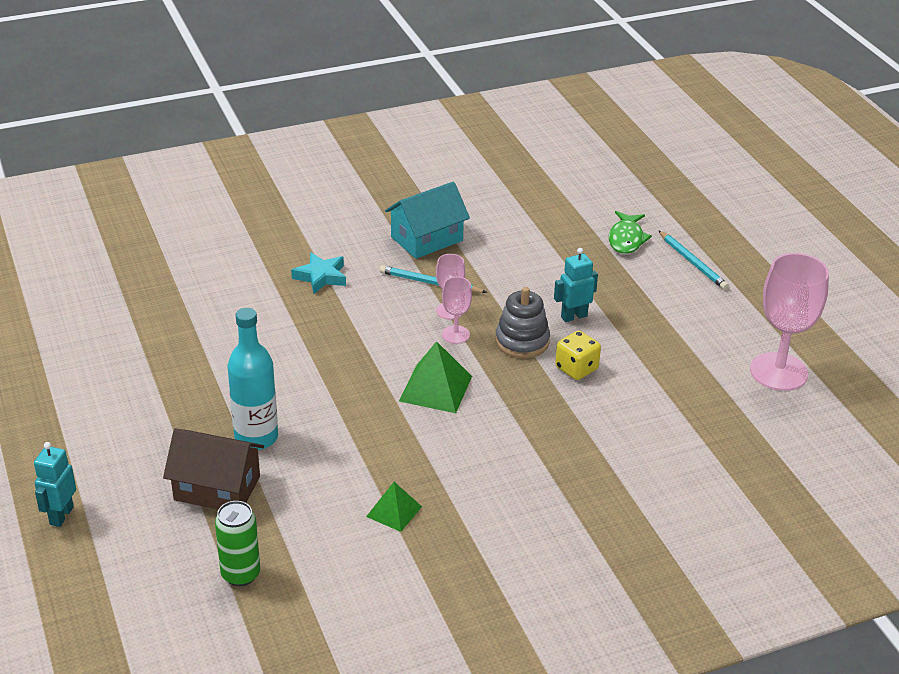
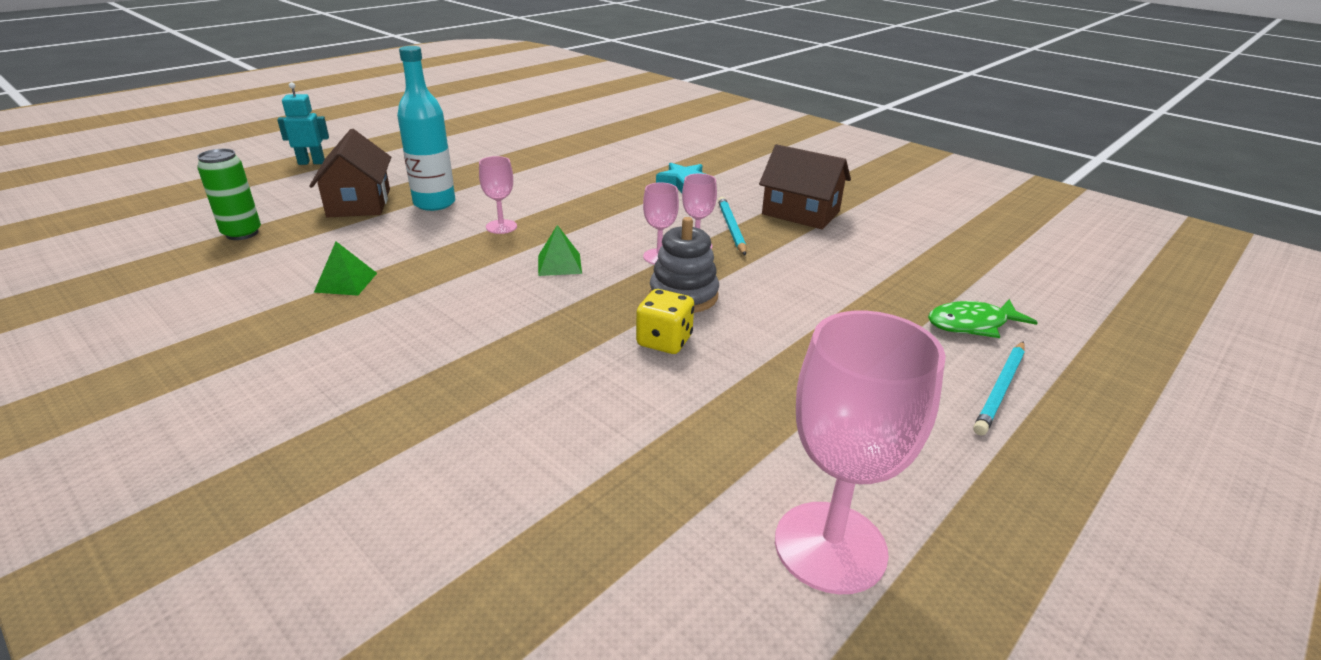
camera: 65 degrees right, 5 degrees down
(341, 405) = (501, 227): none -> pink goblet
(426, 239) = (800, 213): turquoise house -> brown house
(435, 388) = (559, 264): green pyramid -> green pyramid, size x0.63
(573, 316) = (766, 319): turquoise robot -> none

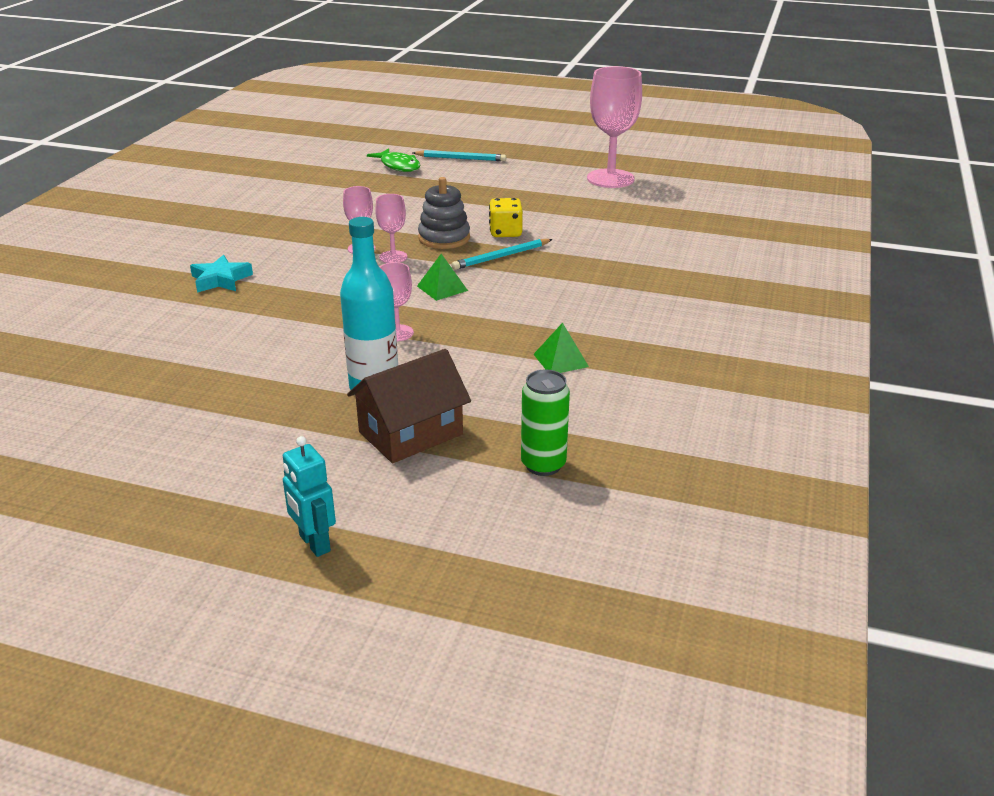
camera: 115 degrees left, 0 degrees up
(731, 228) = (315, 243): turquoise pencil -> turquoise pencil (501, 257)
(800, 213) = (261, 224): brown house -> none

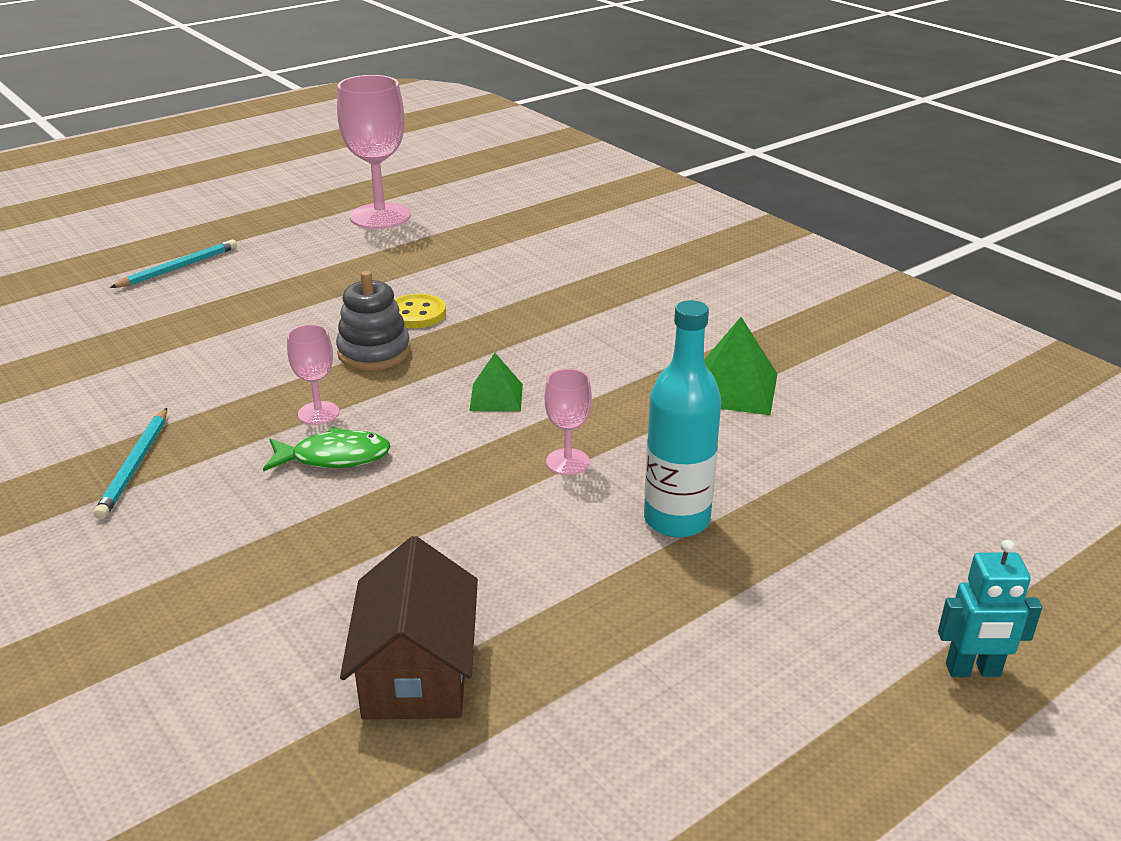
camera: 55 degrees left, 0 degrees up
(220, 280) = (247, 550): turquoise star -> none
(393, 257) = (374, 400): pink goblet -> none
(398, 166) = (124, 310): green fish -> green fish (334, 457)
(410, 433) = (797, 529): brown house -> brown house (416, 672)
(501, 257) = (471, 337): turquoise pencil -> turquoise pencil (135, 466)
(505, 232) = (416, 314): yellow dice -> yellow button
(543, 465) = (920, 471): green can -> none
(561, 360) = (733, 388): green pyramid -> green pyramid, size x1.59

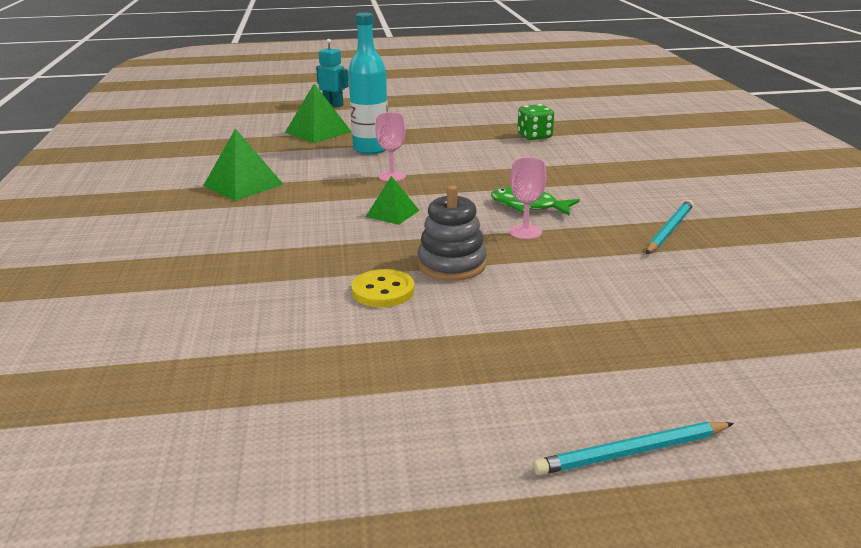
camera: 150 degrees left, 5 degrees down
(380, 216) = (270, 476): pink goblet -> none
(416, 672) = (534, 136): brown house -> green dice
(833, 543) = (318, 132): none -> green pyramid

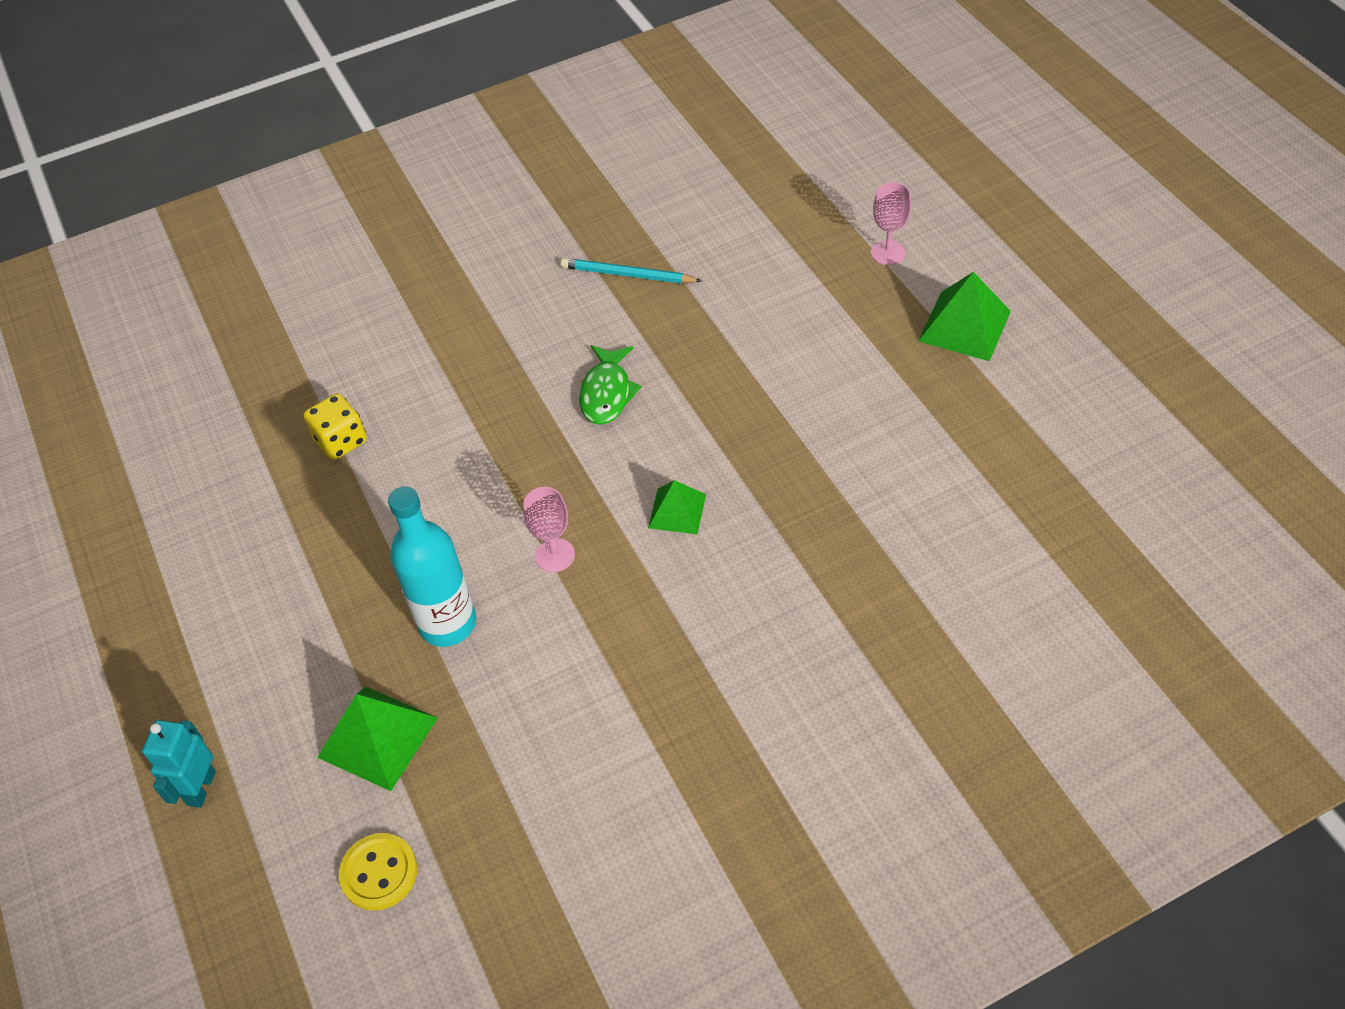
camera: 105 degrees left, 25 degrees up
(243, 185) = (647, 723): green pyramid -> green pyramid (964, 326)
(383, 291) = (860, 454): yellow button -> yellow button (379, 873)
(452, 265) = (782, 418): grey stacking toy -> none
(525, 232) = (679, 380): pink goblet -> pink goblet (888, 252)
(534, 136) = (341, 441): green dice -> yellow dice
(632, 452) = (990, 260): turquoise pencil -> none

